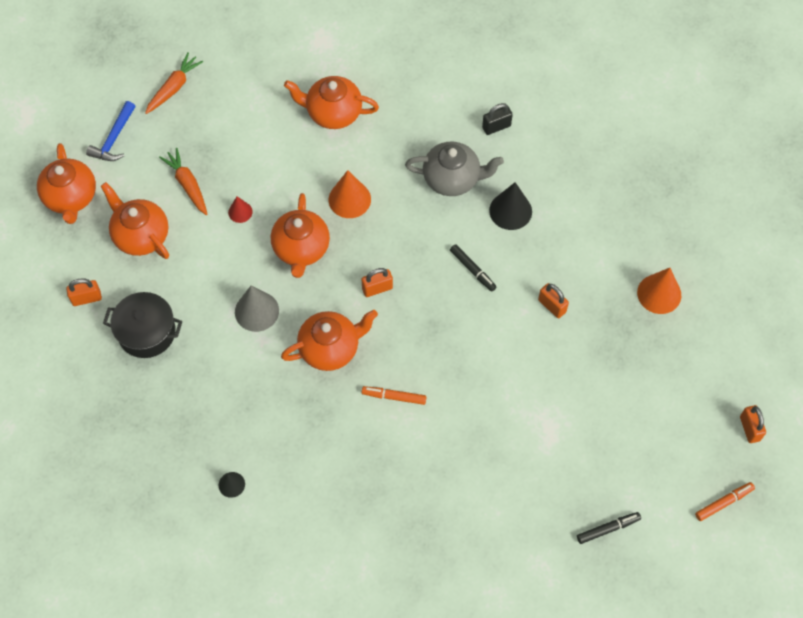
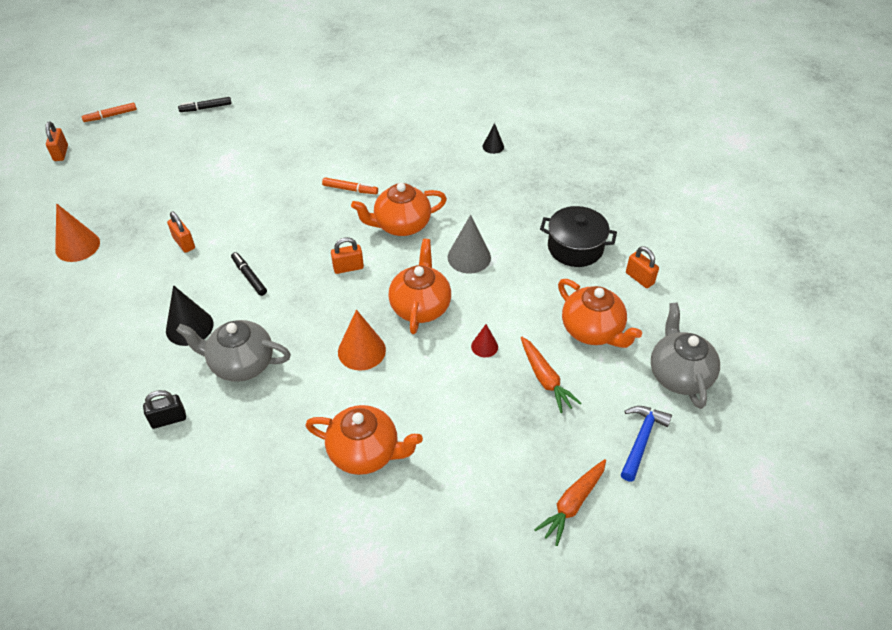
camera: 175 degrees left, 15 degrees down
(71, 197) = (679, 375): orange teapot -> grey teapot
(86, 298) = (639, 278): orange padlock -> orange padlock turned 60 degrees clockwise

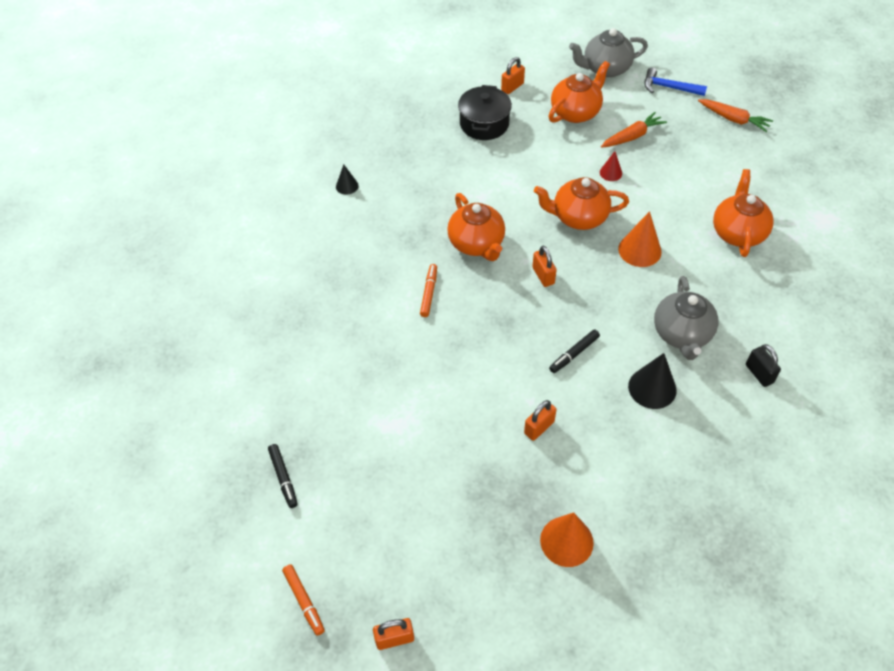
camera: 95 degrees left, 5 degrees up
(469, 257) = (510, 191): grey cone -> none

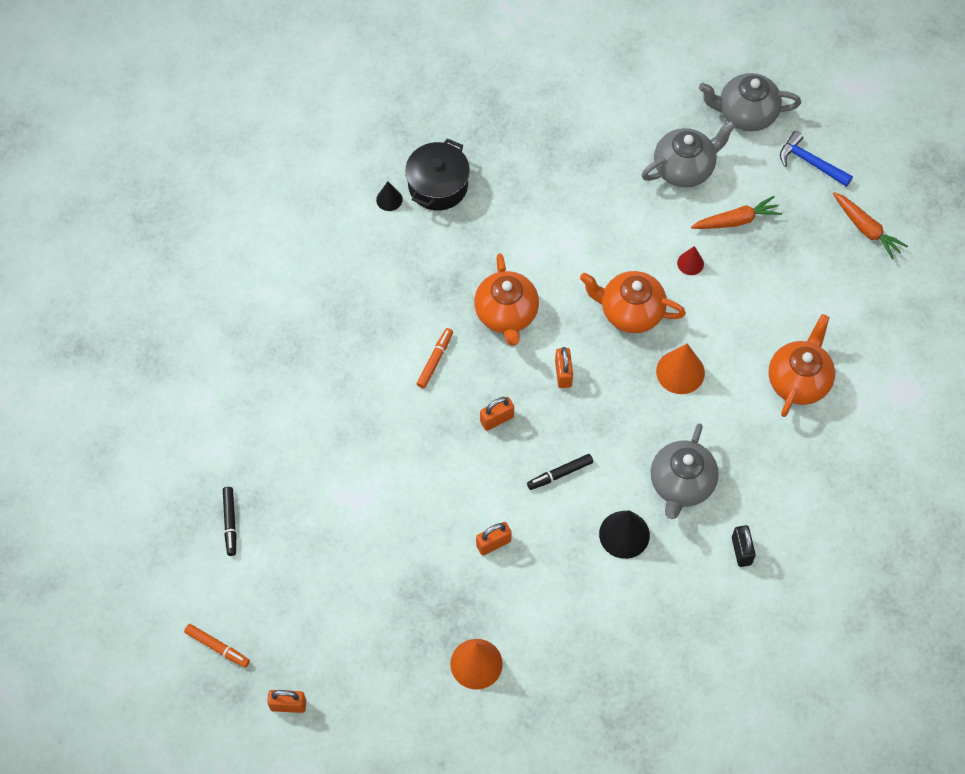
camera: 15 degrees right, 10 degrees up
(304, 601) = (217, 647): orange marker -> orange marker turned 45 degrees counterclockwise
(484, 124) = (571, 156): black pot -> black pot (438, 186)
(512, 87) = (624, 111): orange padlock -> orange padlock (497, 419)
(576, 112) = (684, 168): orange teapot -> grey teapot

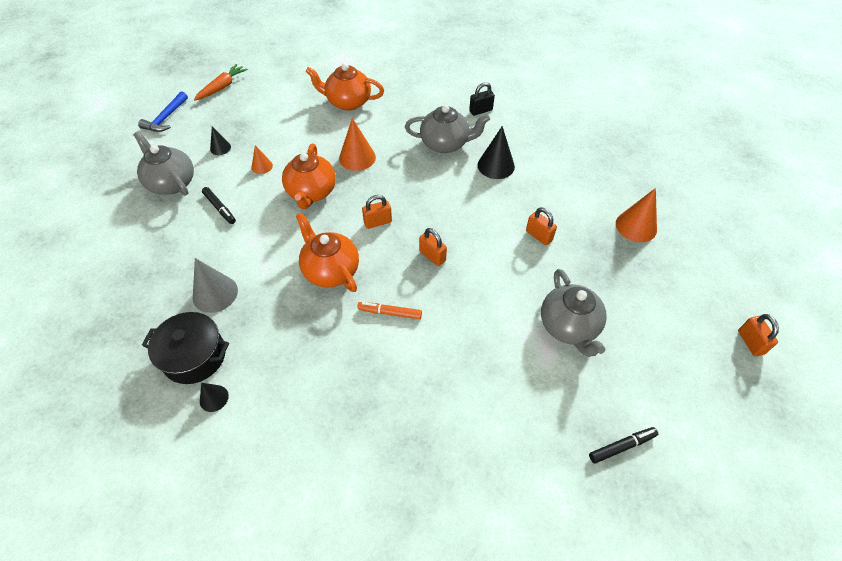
camera: 105 degrees left, 10 degrees down
(217, 647) = (742, 417): orange marker -> none
(506, 314) = (330, 270): orange teapot -> orange teapot turned 105 degrees counterclockwise
(507, 205) = (215, 293): none -> grey cone
(560, 474) = (464, 208): black marker -> black marker (220, 208)
(690, 263) = (262, 166): red cone -> orange cone
(736, 220) = (220, 148): orange carrot -> black cone
(746, 114) = (118, 156): grey teapot -> grey teapot (569, 327)

